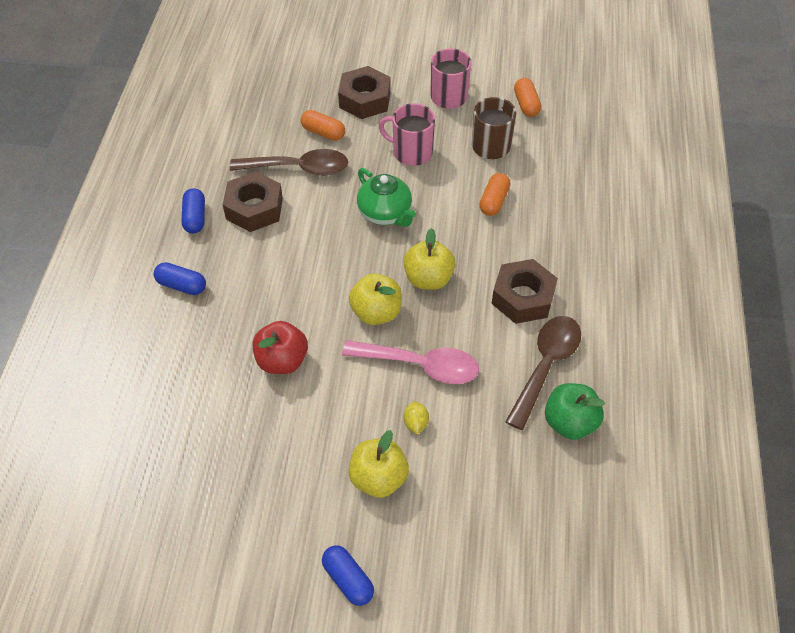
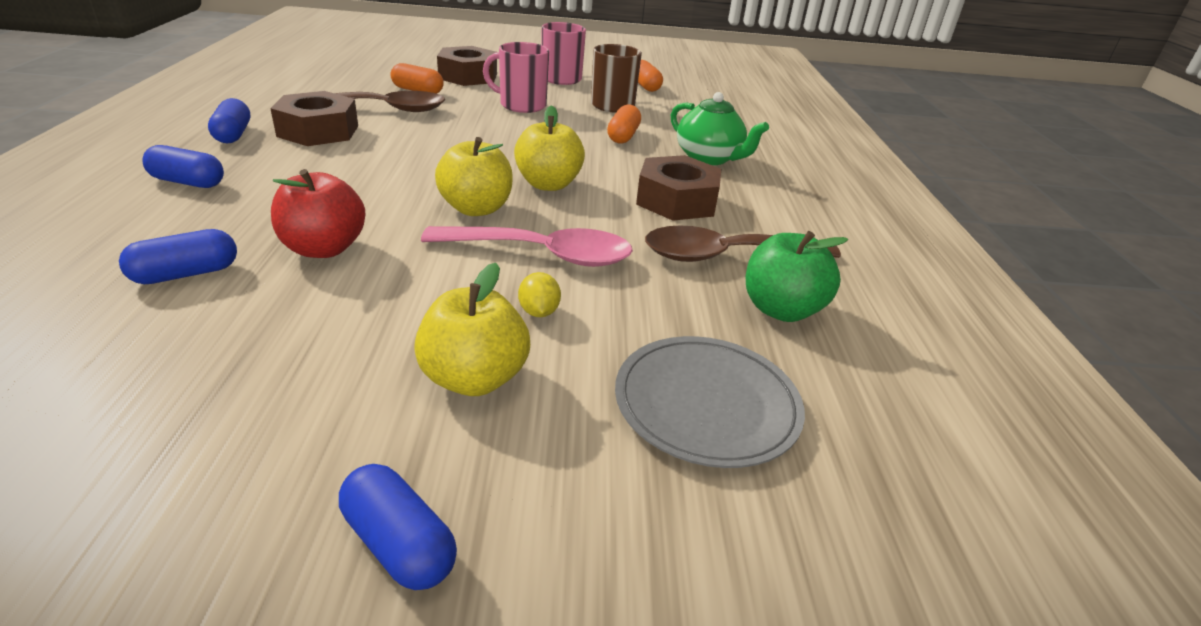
camera: 10 degrees left, 20 degrees down
(208, 387) = (186, 274): none -> blue capsule
(385, 213) = (490, 139): green teapot -> green teapot (709, 158)
(504, 502) = (706, 404): none -> grey plate
(546, 366) = (726, 256): brown spoon -> brown spoon turned 120 degrees counterclockwise

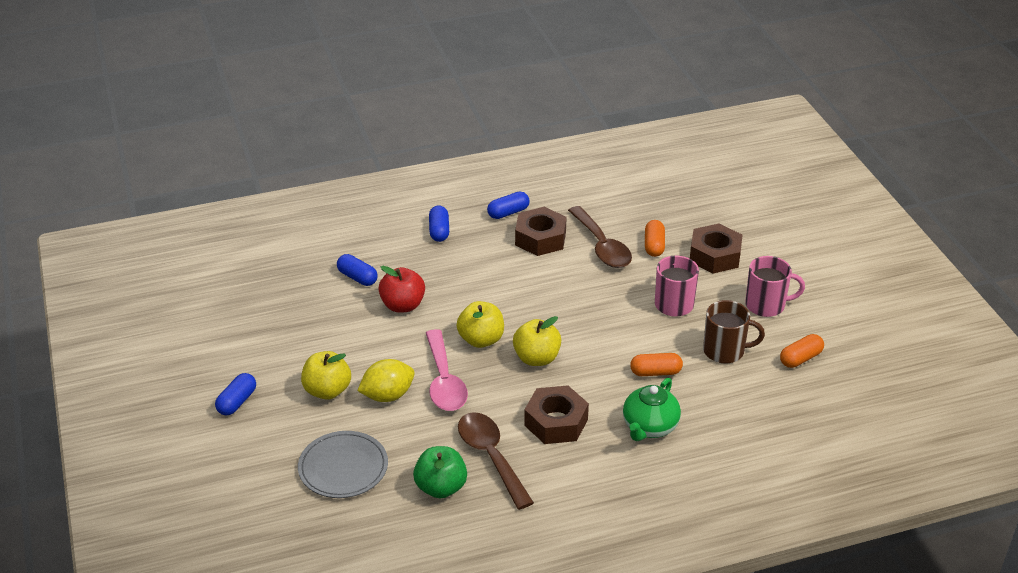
camera: 75 degrees right, 5 degrees up
(539, 312) = (387, 395): yellow lemon -> yellow lemon, size x1.90

